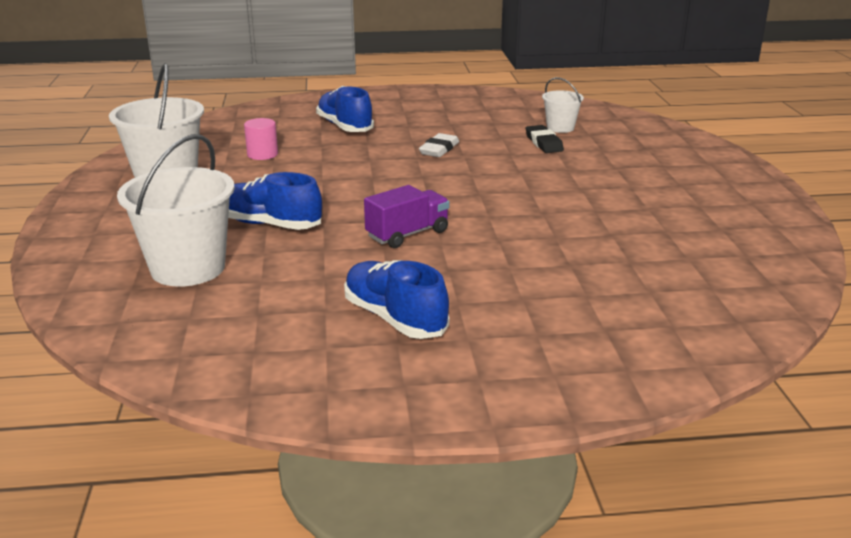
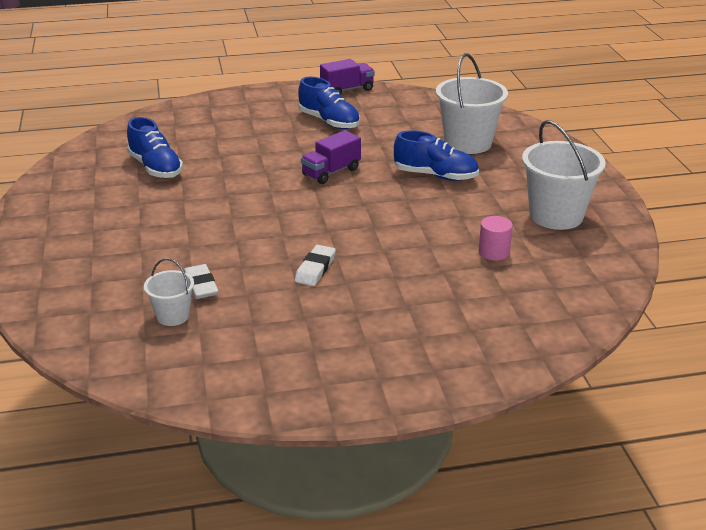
camera: 175 degrees right, 5 degrees up
(339, 402) = (347, 90): none -> purple truck
(345, 127) = (430, 305): blue shoe -> blue shoe (156, 168)
(544, 143) = (201, 285): black eraser -> white eraser

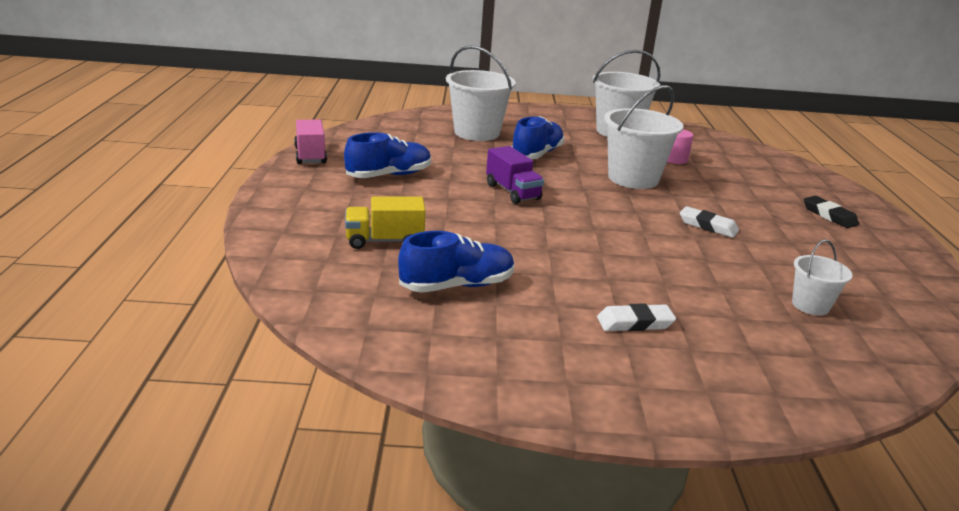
camera: 80 degrees left, 5 degrees down
(201, 285) = (747, 284): white eraser -> white eraser (635, 323)
(211, 137) = (384, 241): none -> yellow truck
(347, 90) = (310, 155): purple truck -> pink truck
(394, 351) = (829, 215): none -> black eraser
(411, 228) = (633, 178): none -> white bucket

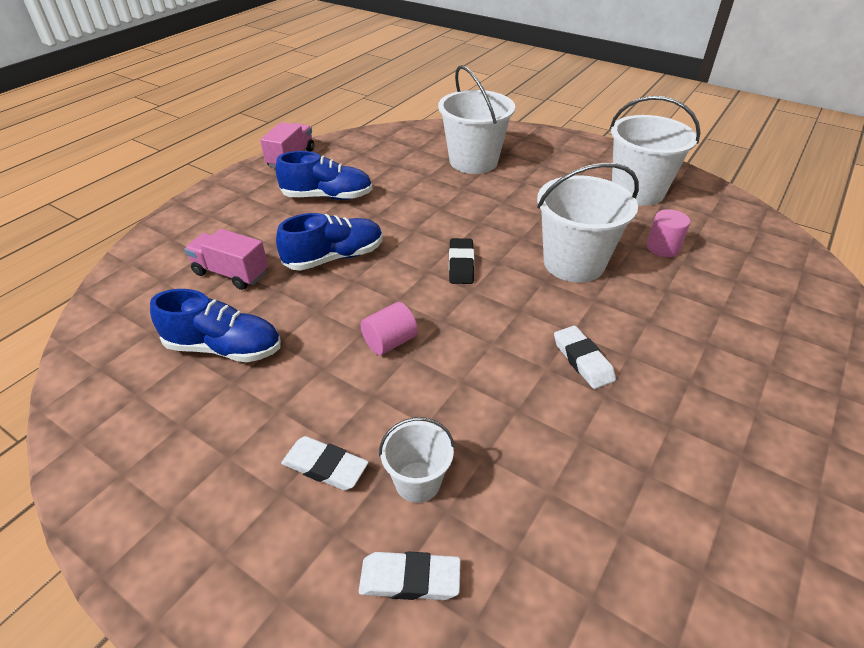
camera: 35 degrees right, 15 degrees up
(384, 241) = (231, 273): yellow truck -> pink truck
(512, 192) = (416, 247): purple truck -> none
(537, 154) = (503, 203): blue shoe -> blue shoe (334, 257)
(577, 249) = (390, 342): none -> pink cylinder
(761, 352) = (410, 579): none -> white eraser
(810, 305) = (568, 537): white bucket -> white bucket (417, 482)
(829, 215) = (786, 400): black eraser -> black eraser (461, 264)

